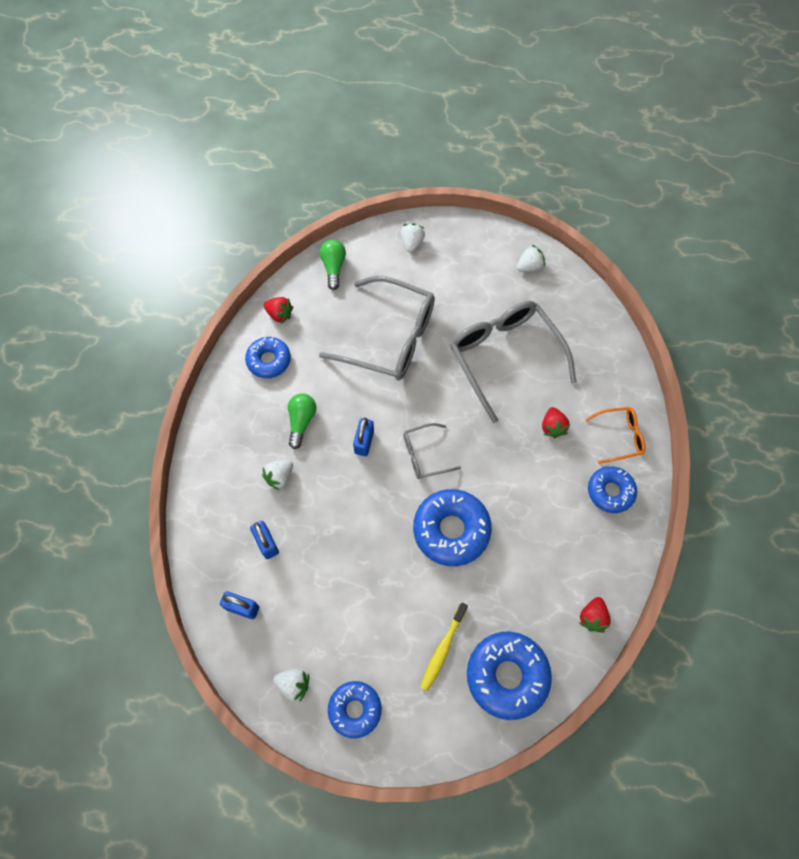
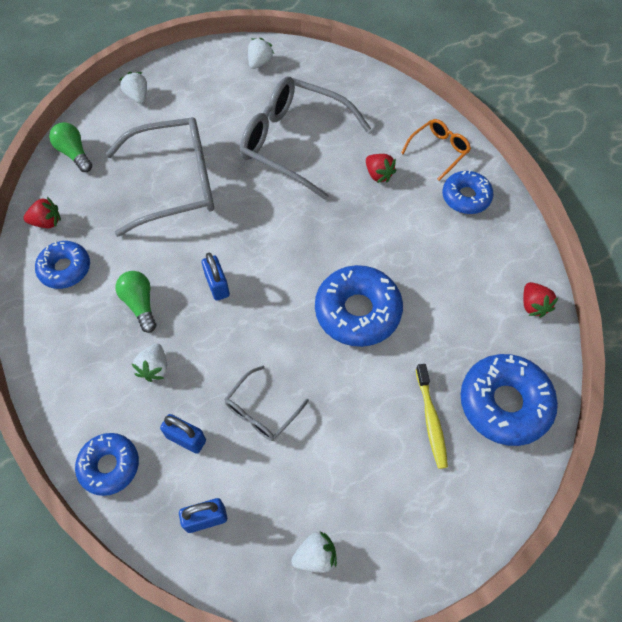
camera: 35 degrees left, 5 degrees down
(355, 709) = (393, 535): blue donut -> blue donut (109, 466)
(424, 455) = (284, 263): grey glasses -> grey glasses (261, 410)

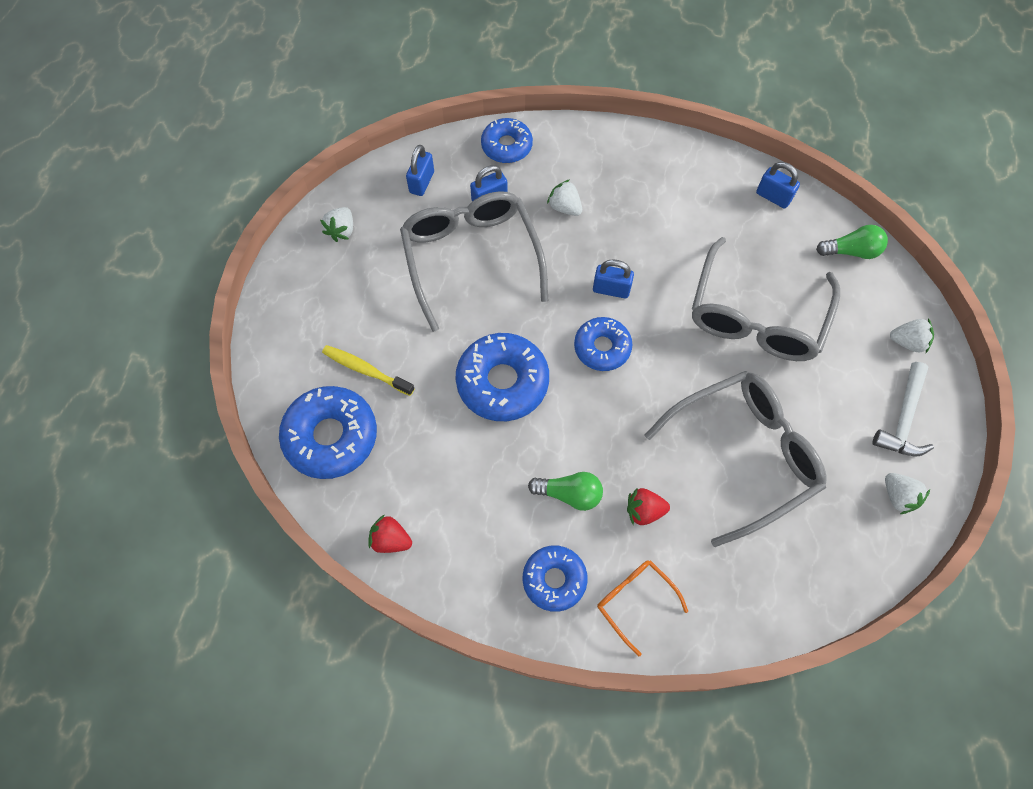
camera: 125 degrees right, 5 degrees up
(47, 222) = (773, 197): red strawberry -> blue padlock
(65, 269) = (709, 189): blue donut -> blue donut (602, 347)
(140, 304) = (633, 225): green light bulb -> green light bulb (569, 494)
(201, 78) = (903, 419): none -> white hammer
(261, 410) = (471, 258): grey glasses -> grey glasses, size x2.05
(438, 151) = (635, 601): orange glasses -> orange glasses turned 150 degrees clockwise

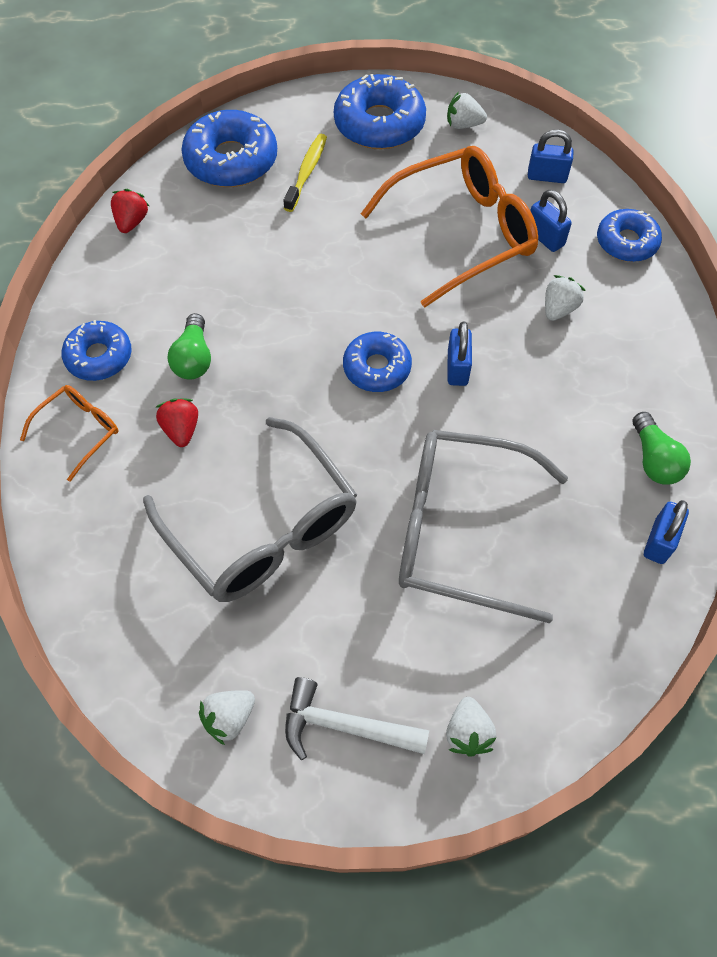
camera: 80 degrees right, 5 degrees down
(471, 258) = (462, 234): grey glasses -> orange glasses
(502, 382) = (315, 283): blue donut -> blue donut (379, 124)
(851, 251) = (600, 650): green light bulb -> green light bulb (654, 459)

